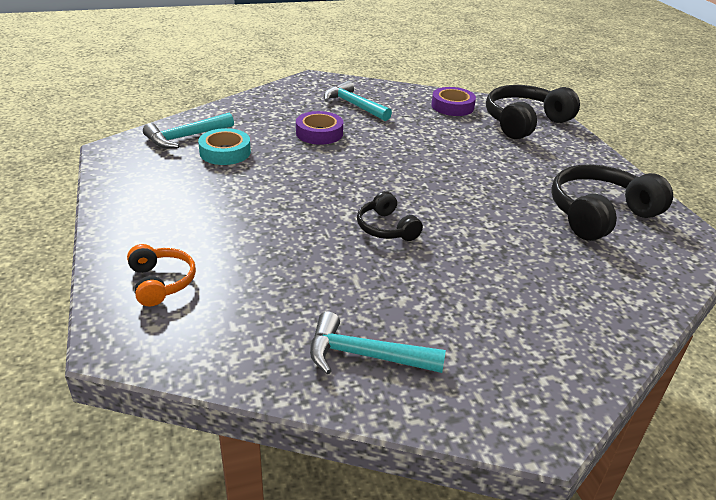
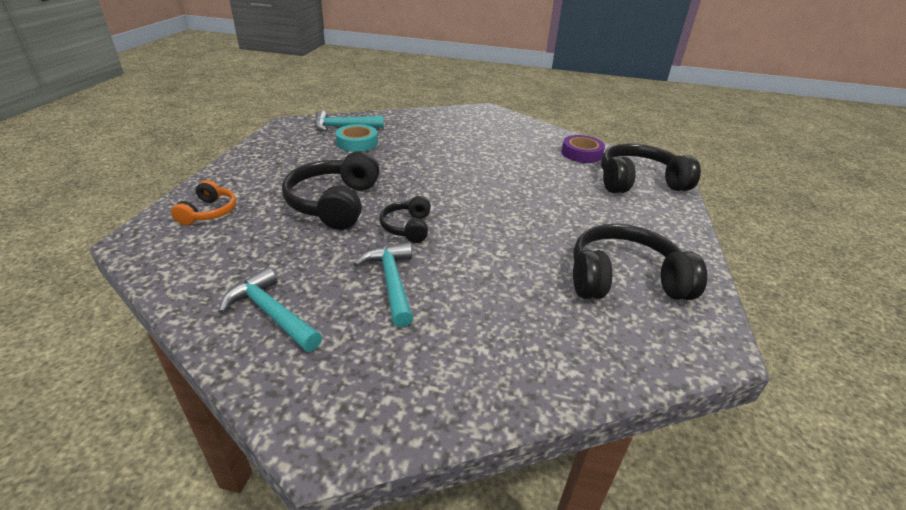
camera: 30 degrees right, 0 degrees up
(286, 227) = (334, 203): none -> black headphones
(319, 133) = (441, 147): purple tape -> none
(354, 105) = (494, 134): turquoise hammer -> turquoise hammer (391, 282)

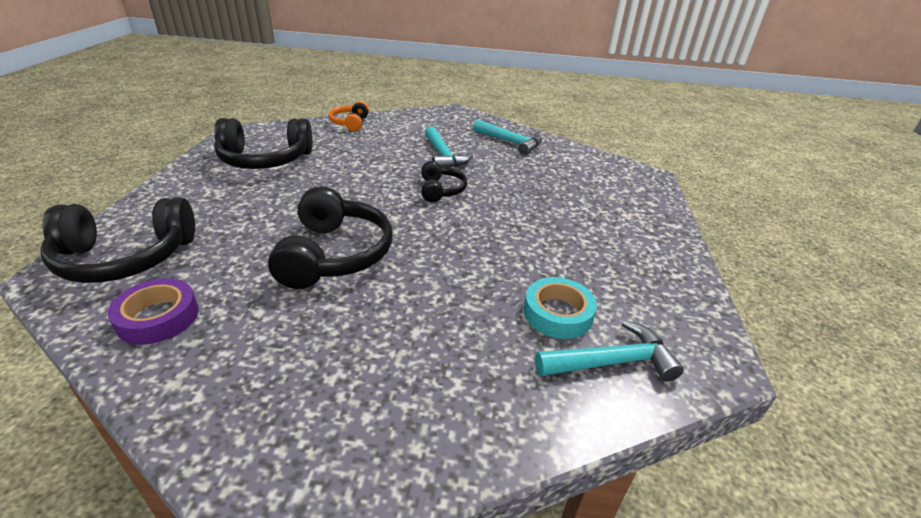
camera: 175 degrees right, 0 degrees up
(209, 212) = (626, 197): orange headphones -> orange headphones (350, 123)
(334, 203) = (521, 210): black headphones -> black headphones (335, 254)

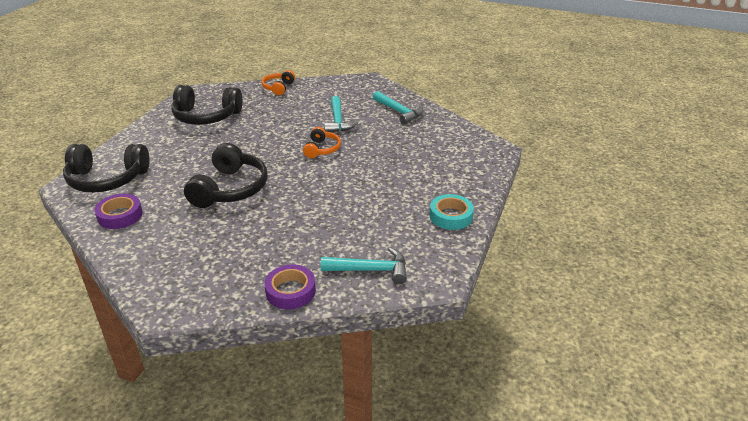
camera: 15 degrees right, 0 degrees up
(441, 190) = (322, 149): black headphones -> orange headphones
(509, 423) = (290, 291): none -> purple tape
(557, 313) = (354, 239): turquoise tape -> turquoise tape (451, 216)

